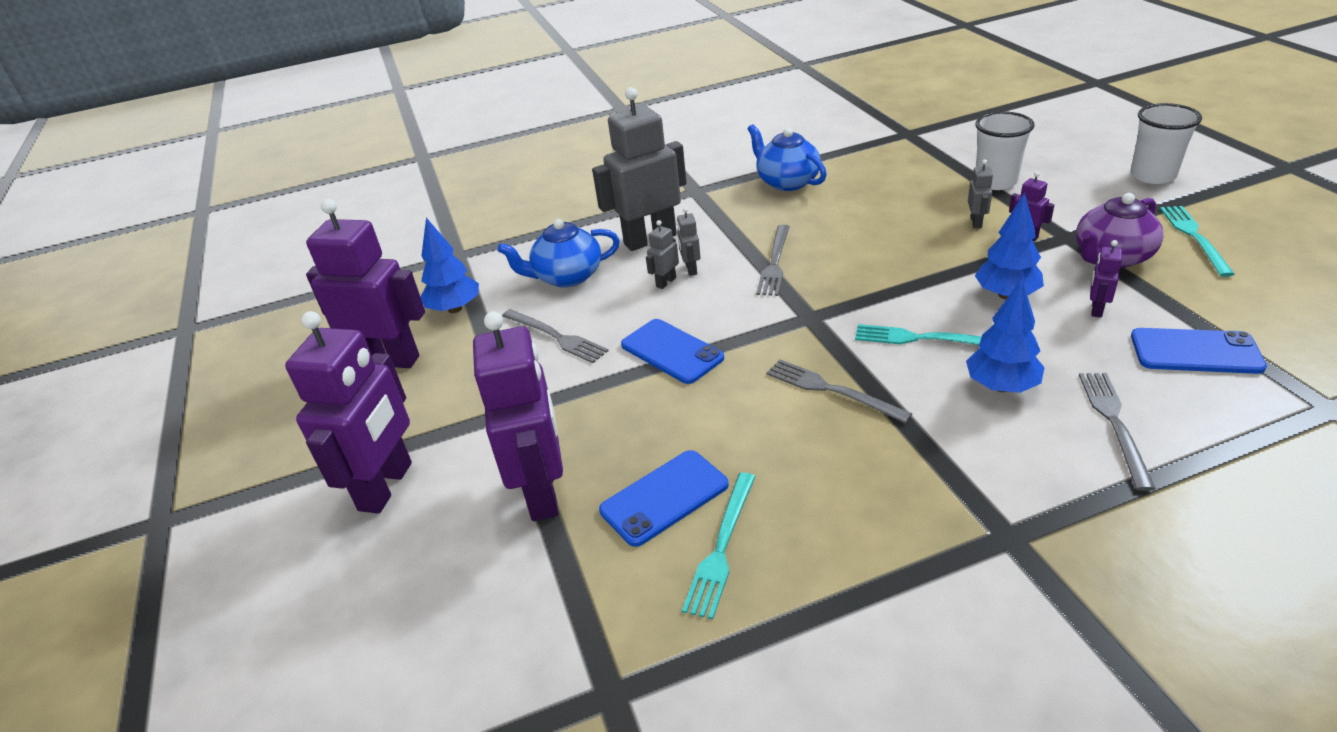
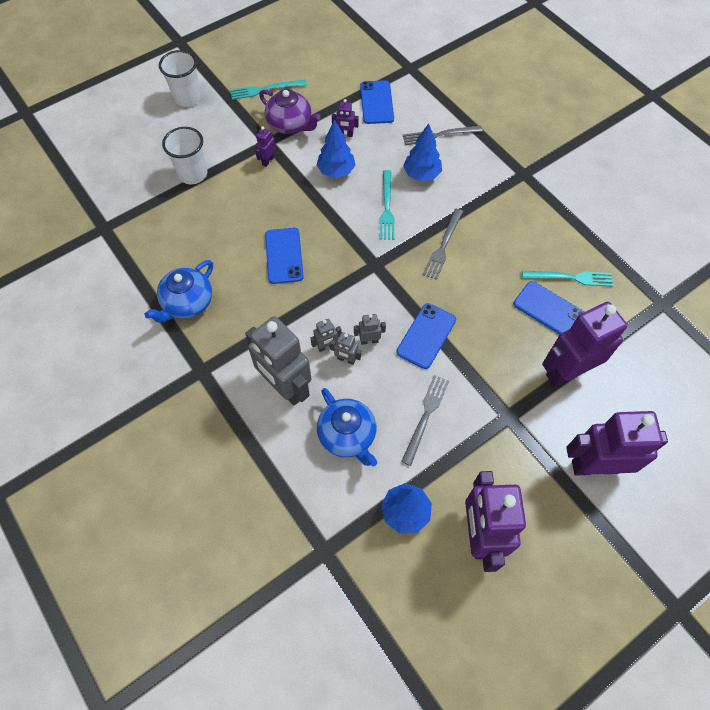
camera: 110 degrees left, 25 degrees up
(775, 262) = (312, 293): grey fork -> none
(842, 244) = (284, 256): none -> blue phone
(976, 222) = (251, 184): grey robot -> grey robot (369, 340)

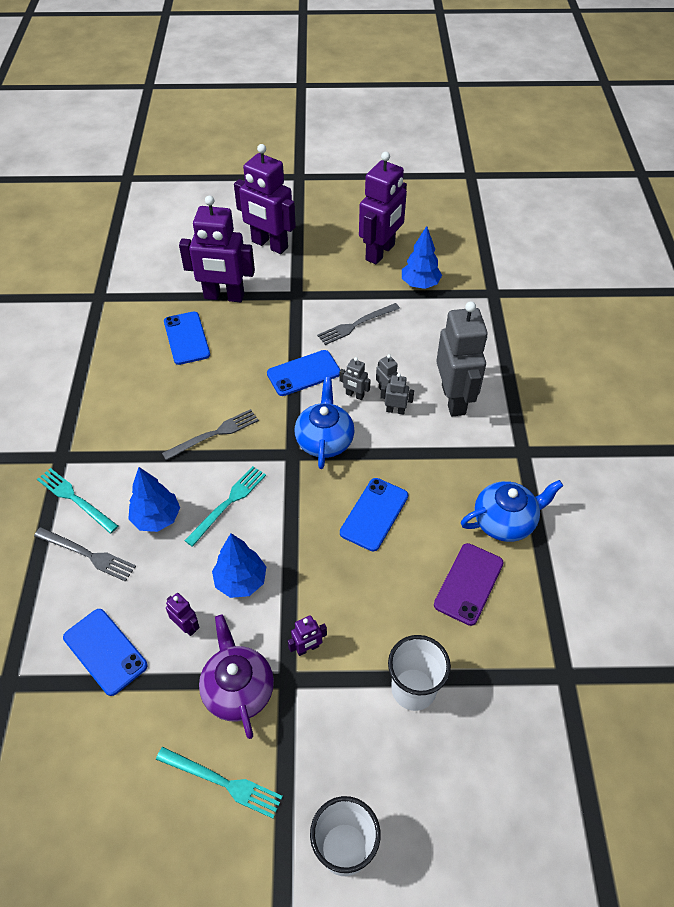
camera: 145 degrees left, 10 degrees down
(191, 247) = (468, 584): none -> purple phone
(347, 436) = (427, 343): blue teapot -> blue teapot (324, 440)
(376, 102) = (105, 651): blue phone -> blue phone turned 75 degrees counterclockwise
(570, 278) = (141, 349): turquoise fork -> turquoise fork (76, 499)

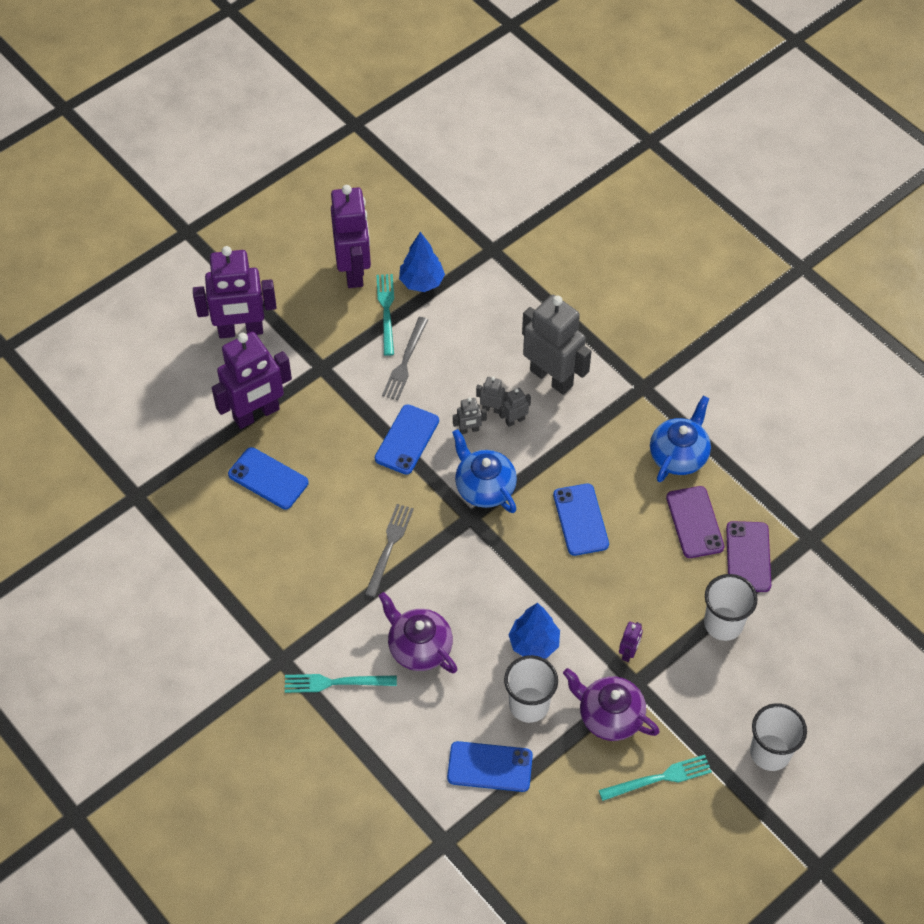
camera: 40 degrees left, 5 degrees up
(87, 554) = (396, 714): grey fork -> none
(157, 518) = (419, 647): blue tree -> purple teapot
(186, 626) = (529, 705): purple robot -> white cup
(228, 504) = (462, 594): turquoise fork -> turquoise fork (386, 311)
(491, 648) = (748, 557): none -> purple phone

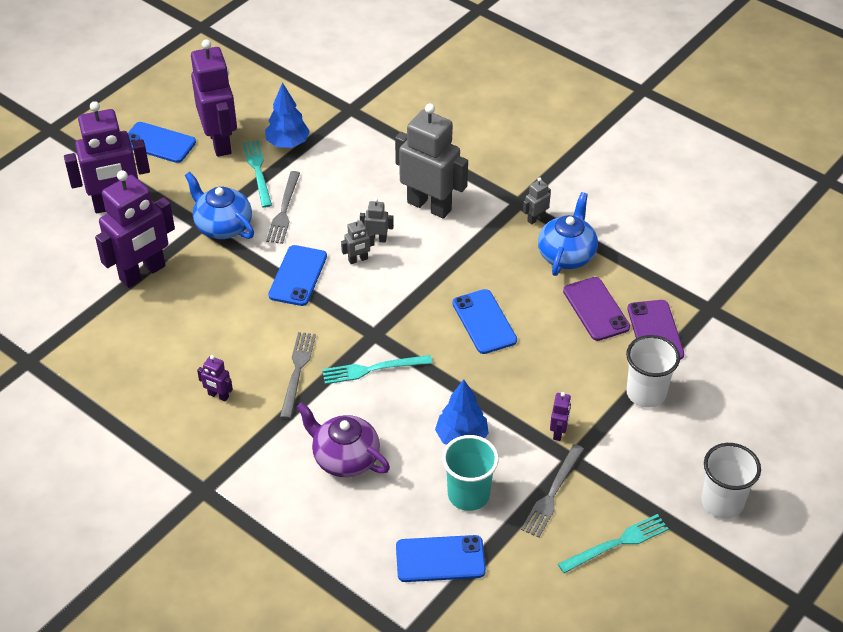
camera: 10 degrees left, 10 degrees down
(268, 478) = (163, 327): blue phone -> blue phone (158, 143)
(310, 561) = (218, 396): none -> purple robot
(336, 682) = (264, 503): turquoise fork -> turquoise fork (373, 369)
(484, 487) = (383, 306): blue teapot -> blue teapot (223, 226)
(515, 420) = (401, 246): grey robot -> grey robot (536, 218)
(529, 705) = (468, 494): white cup -> turquoise cup
(609, 716) = (552, 493): purple teapot -> grey fork

